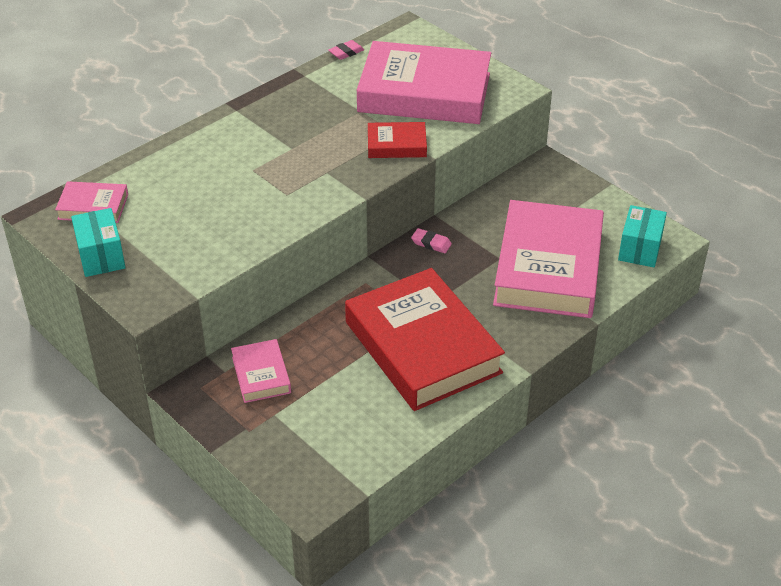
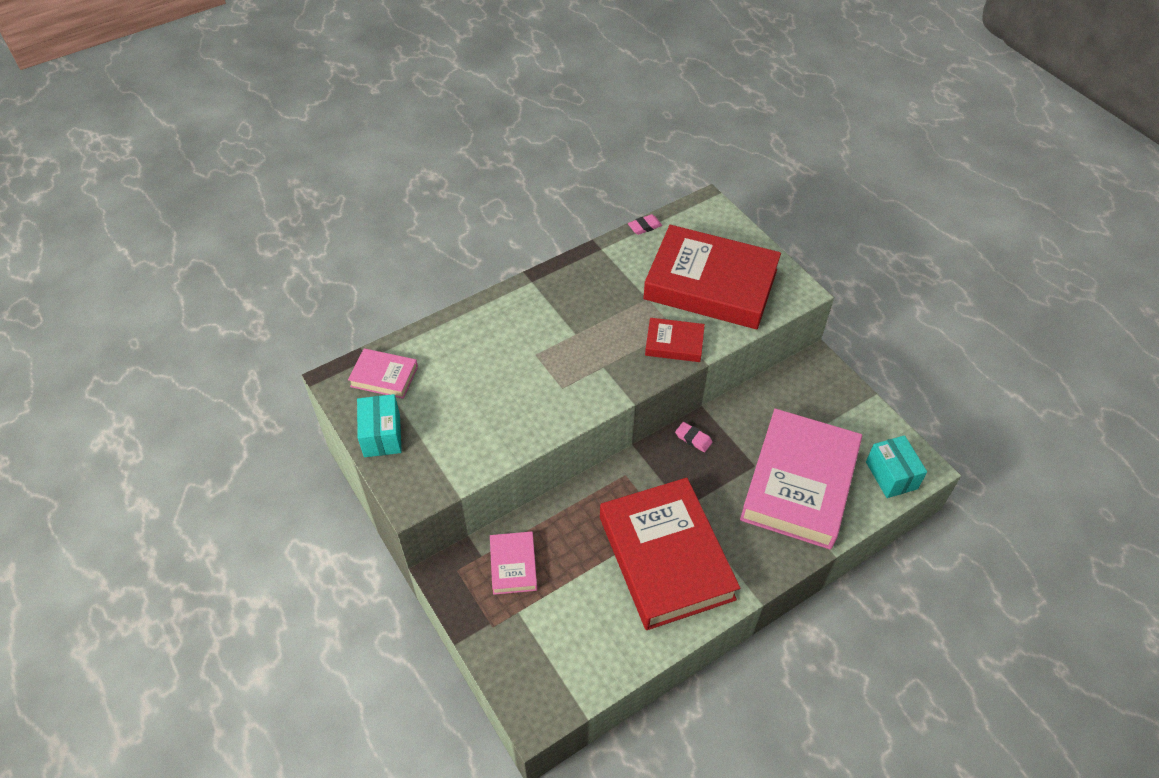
camera: 10 degrees right, 10 degrees up
(424, 92) = (710, 284): pink book -> red book
(640, 249) = (891, 475): turquoise box -> turquoise box turned 45 degrees counterclockwise

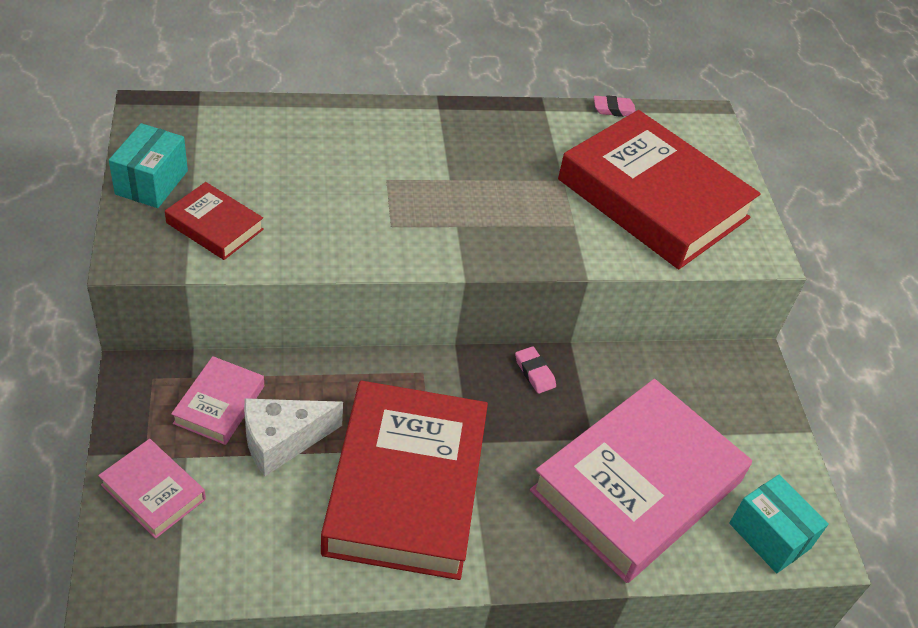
camera: 20 degrees right, 5 degrees down
(384, 376) = (201, 128): pink book -> pink book (153, 492)
(570, 569) = (282, 441): none -> white cheese
(674, 343) = (562, 239): red book -> red book (215, 226)
(891, 475) = (769, 535): turquoise box -> turquoise box turned 45 degrees counterclockwise

